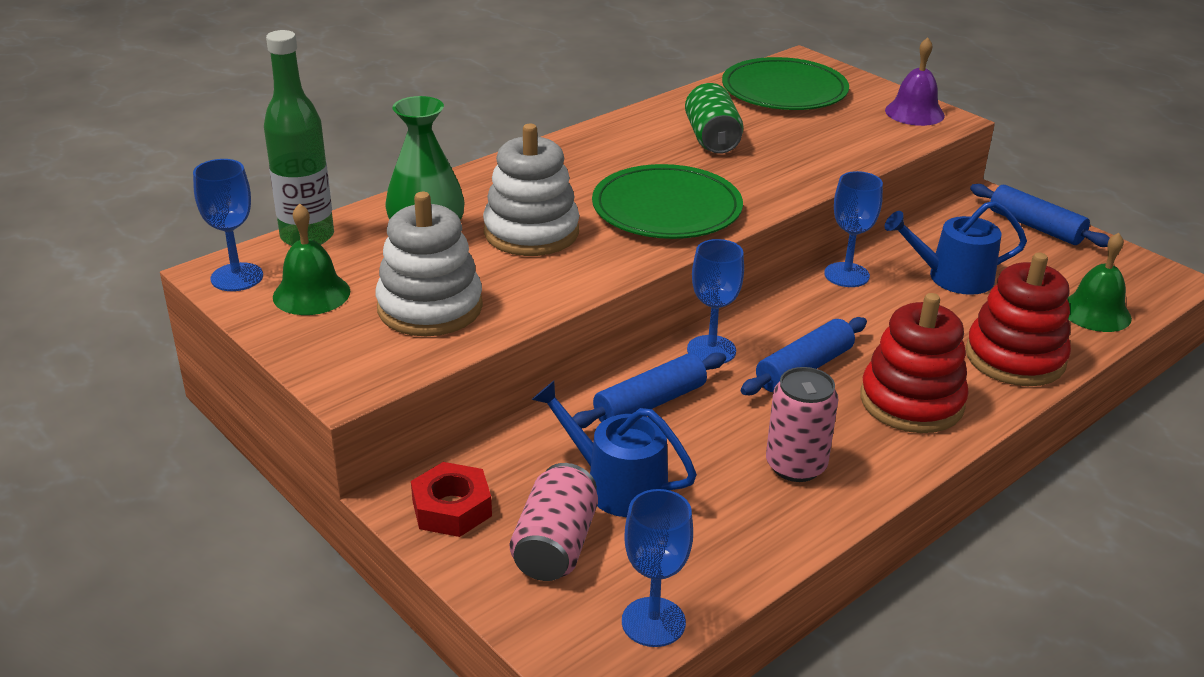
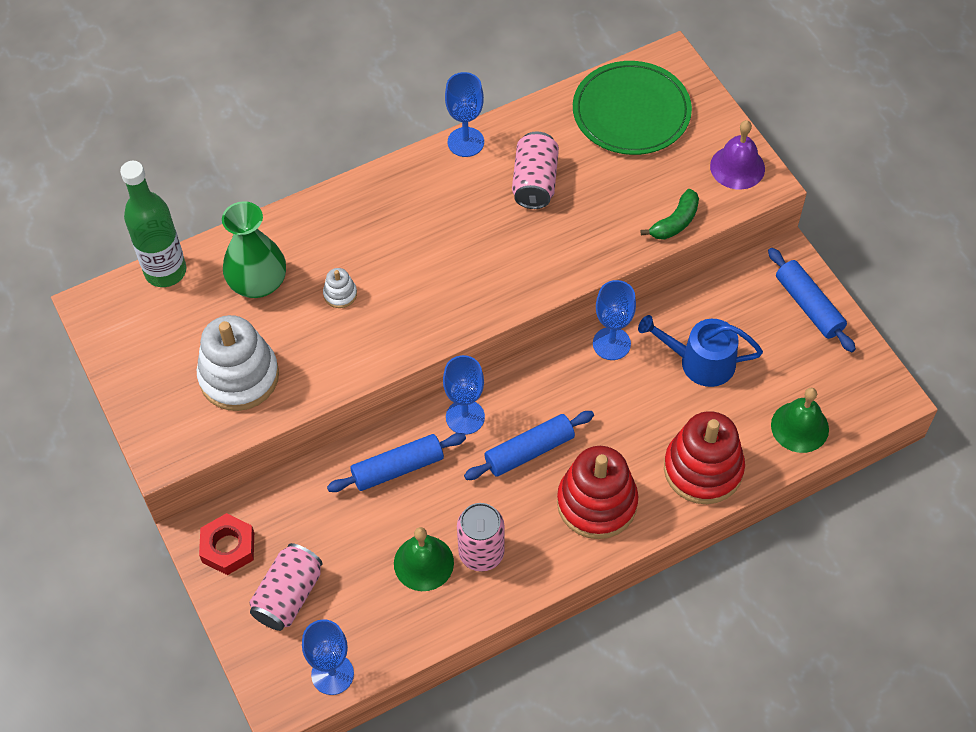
camera: 15 degrees right, 25 degrees up
(237, 277) = (105, 315): blue goblet -> blue goblet (465, 142)
(311, 294) = (156, 344): green bell -> green bell (423, 563)
(531, 232) = (340, 294): white stacking toy -> white stacking toy, size x0.43
(617, 485) = (347, 547): blue watering can -> none
(666, 208) = (459, 279): green plate -> none
(712, 139) = (535, 182): green can -> pink can
(877, 150) = (675, 222): none -> green banana

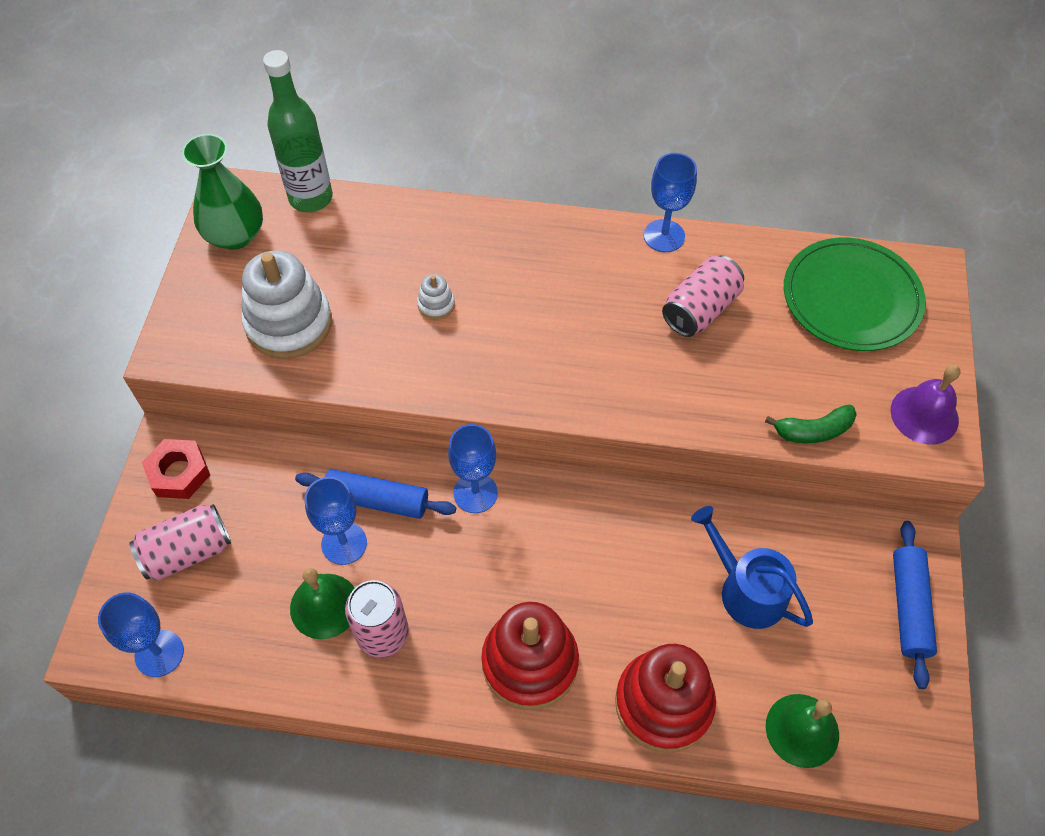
camera: 35 degrees right, 0 degrees up
(258, 282) = (376, 252): green vase -> green vase (235, 235)
(529, 451) = (507, 565): blue rolling pin -> none
(611, 343) = (670, 513): blue goblet -> blue goblet (344, 543)

